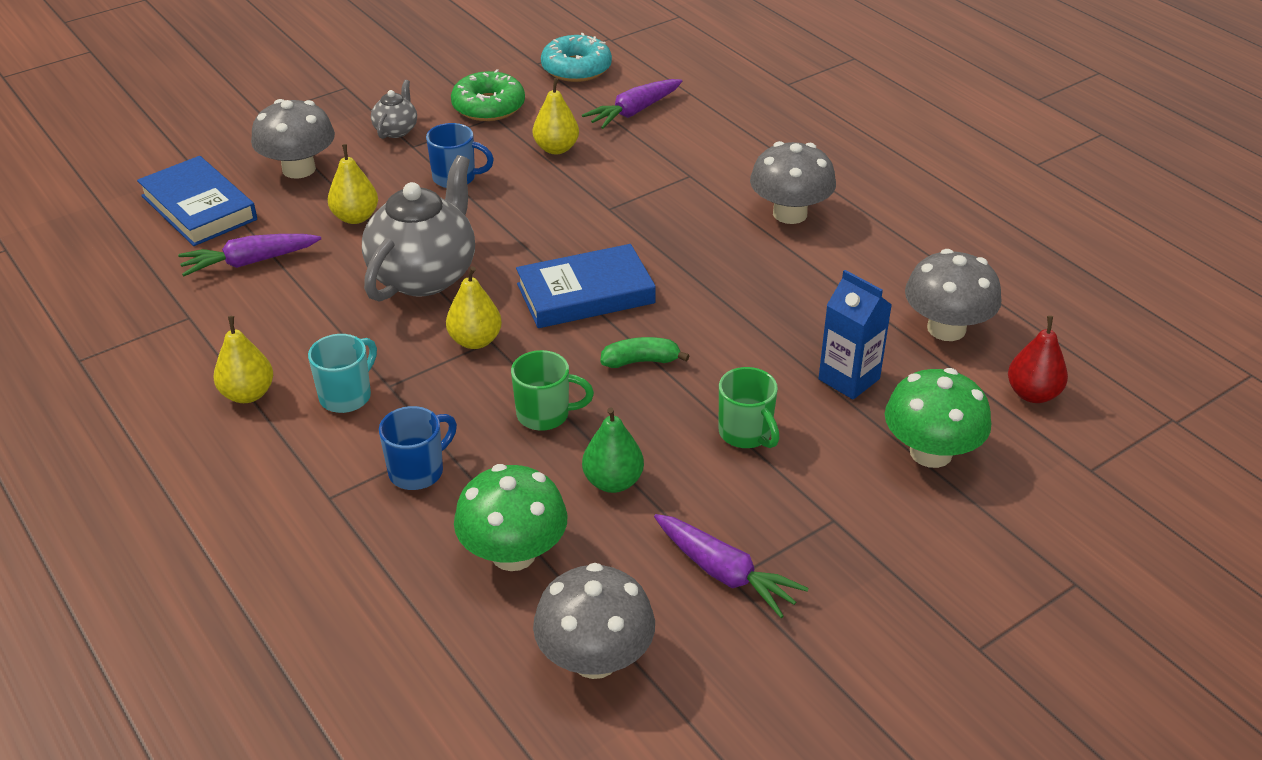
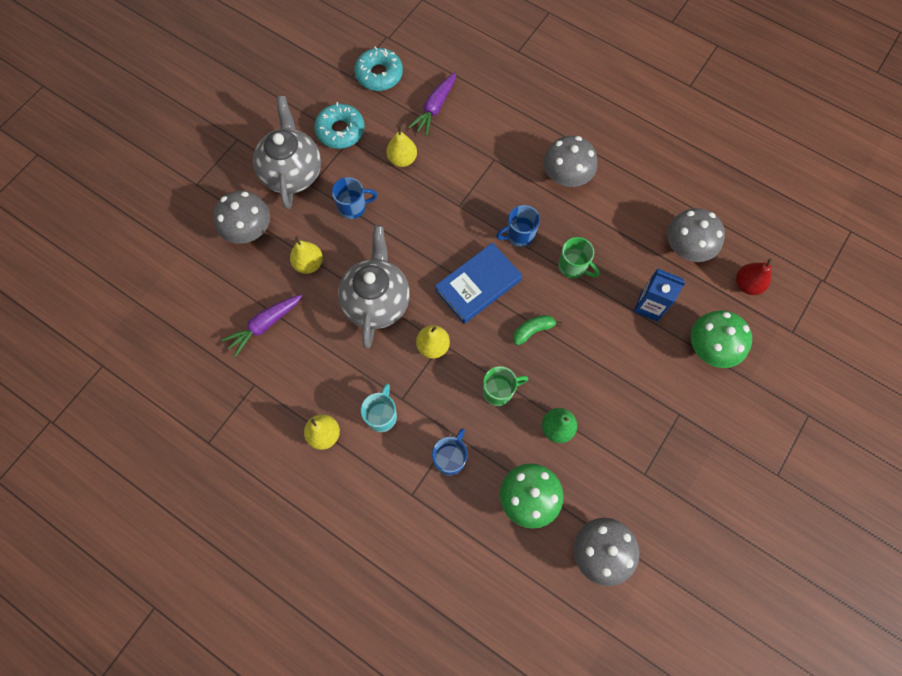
camera: 20 degrees left, 30 degrees up
(199, 208) = (205, 287): blue book -> none
(396, 130) = (292, 173): grey teapot -> grey teapot, size x2.11
(488, 106) = (340, 131): green donut -> turquoise donut
(681, 257) = (519, 235): none -> blue mug
(725, 574) = (640, 471): purple carrot -> none
(746, 434) = (611, 367): green mug -> green mug (573, 267)

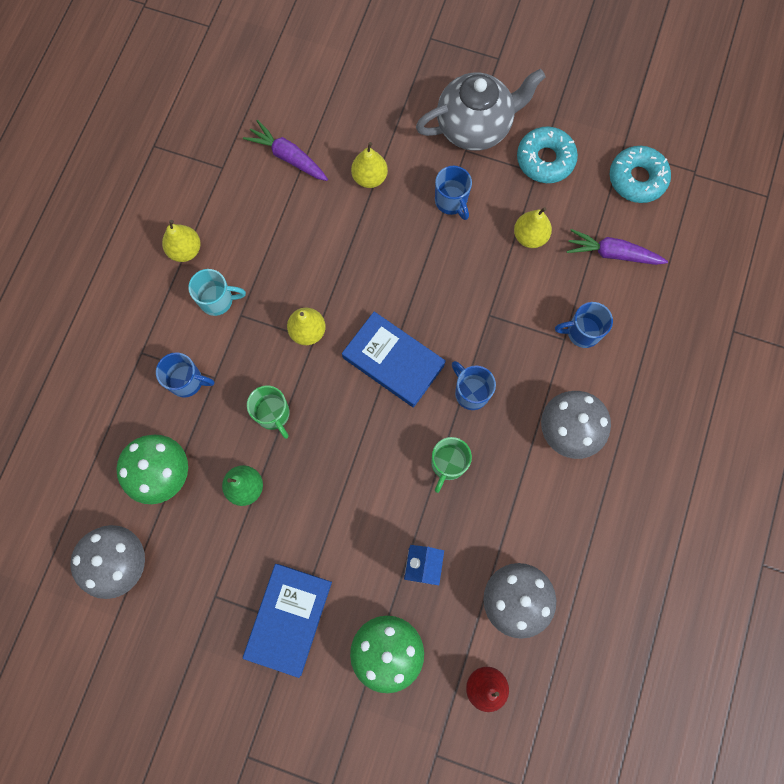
camera: 75 degrees right, 5 degrees up
(249, 230) = (392, 107): grey mushroom -> none
(377, 301) = (344, 259): grey teapot -> none
(492, 146) = (582, 332): none -> blue mug
(533, 330) = (354, 435): green banana -> none
(673, 417) = (289, 618): none -> blue book

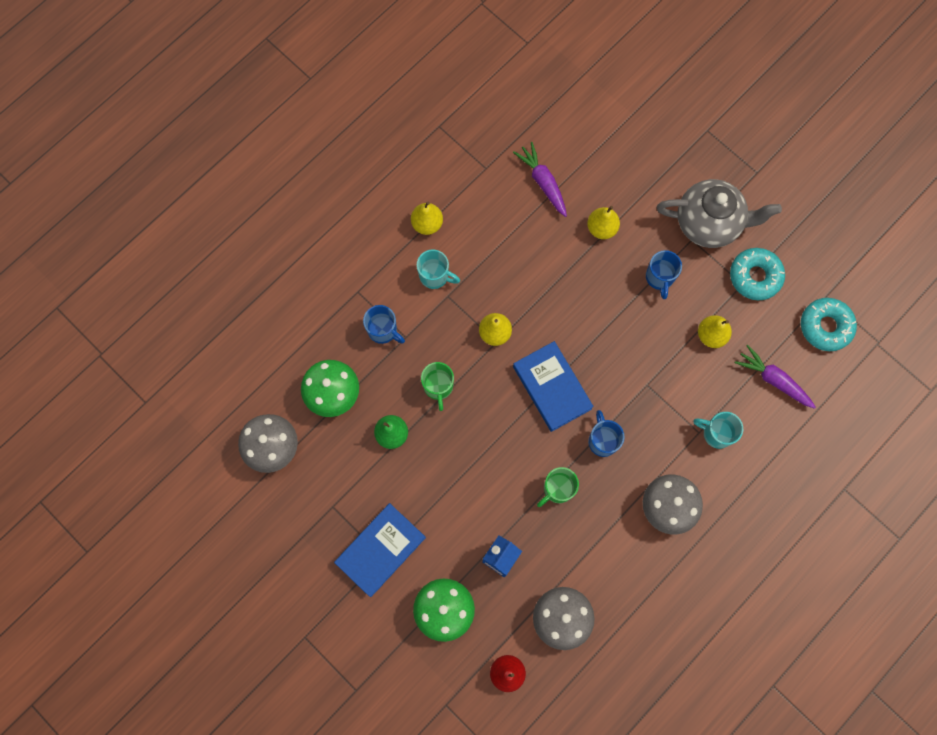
camera: 25 degrees right, 0 degrees up
(582, 332) = (716, 433): blue mug -> turquoise mug

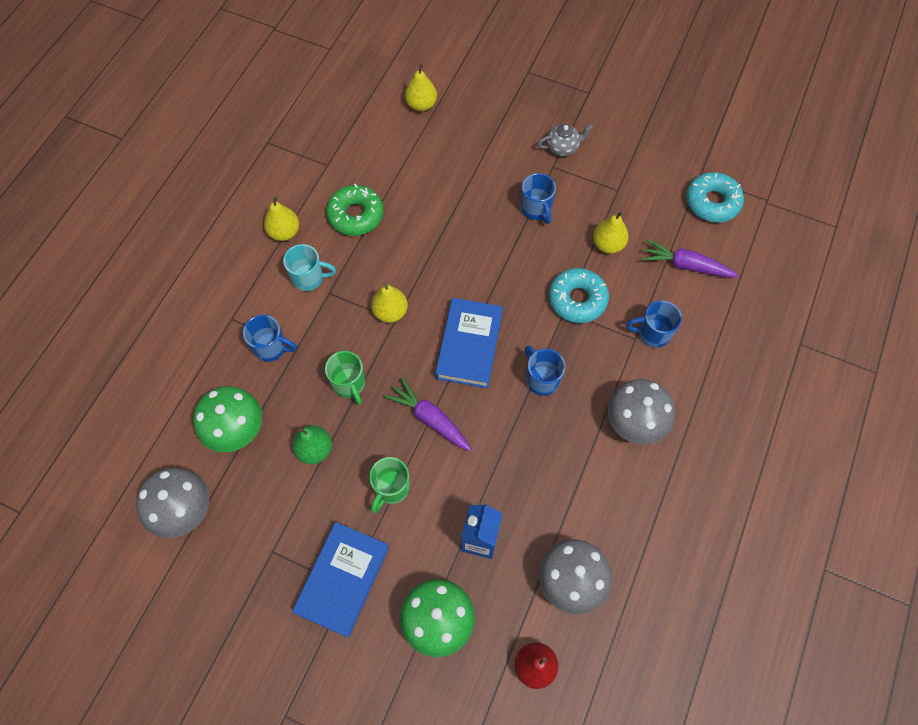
camera: 20 degrees left, 10 degrees down
(495, 228) = (356, 215): none -> green donut
(542, 182) = (388, 160): purple carrot -> purple carrot (429, 418)
(552, 387) = (469, 345): blue book -> blue book turned 60 degrees clockwise
(557, 489) = (514, 444): green mug -> green mug (391, 488)
(601, 228) = (462, 183): yellow pear -> yellow pear (421, 105)
(709, 223) = (563, 147): grey teapot -> grey teapot, size x0.47
(716, 433) = (653, 333): turquoise mug -> blue mug
(755, 276) = (626, 180): turquoise donut -> turquoise donut (577, 299)

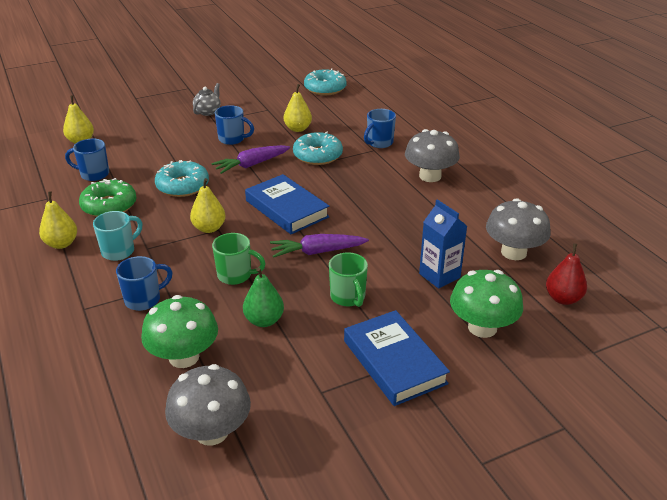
camera: 50 degrees left, 30 degrees down
(429, 239) = (182, 186): none -> turquoise donut
(541, 379) = (353, 194): blue mug -> blue mug (94, 174)
(685, 265) = (351, 113): purple carrot -> purple carrot (251, 165)

